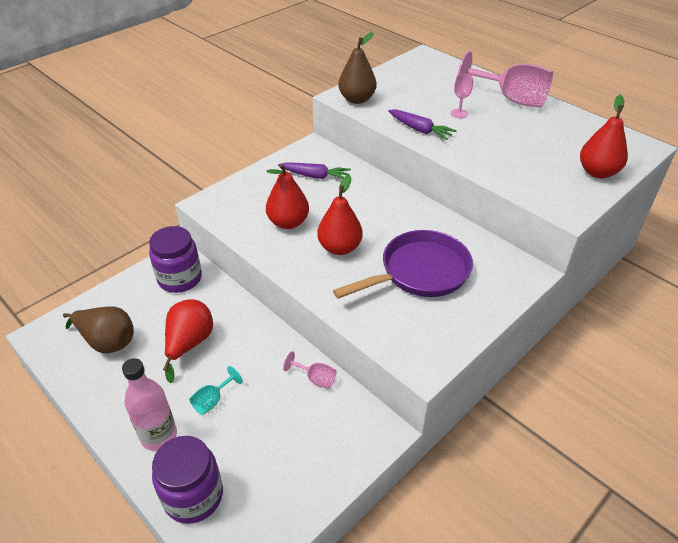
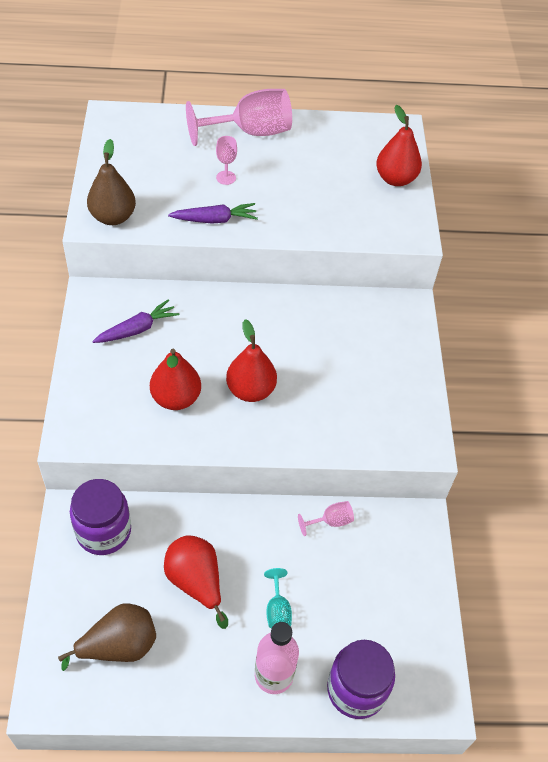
camera: 50 degrees left, 10 degrees up
(420, 272) = (337, 365): purple pan -> none

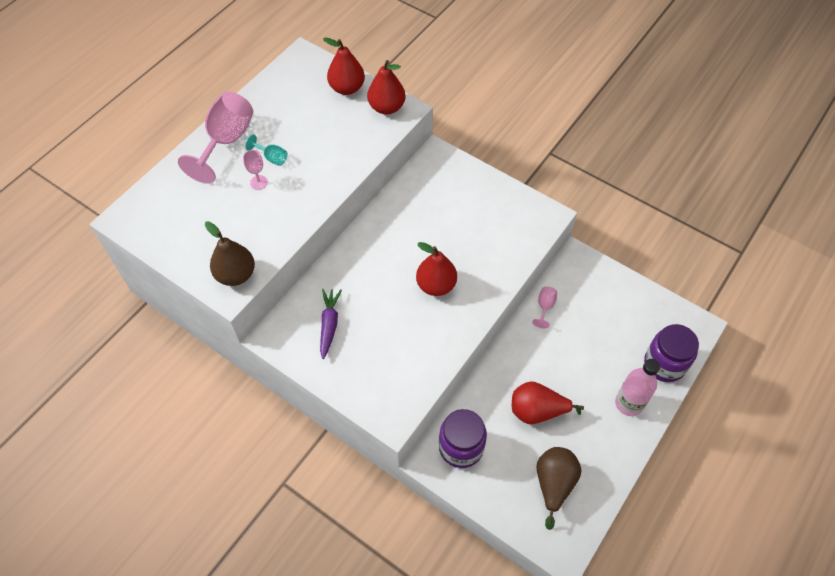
camera: 50 degrees left, 5 degrees up
(176, 398) = (409, 334): red pear -> red pear (386, 107)
(214, 220) = (294, 213): purple carrot -> none
(277, 610) = (586, 375): turquoise goblet -> turquoise goblet (272, 158)

